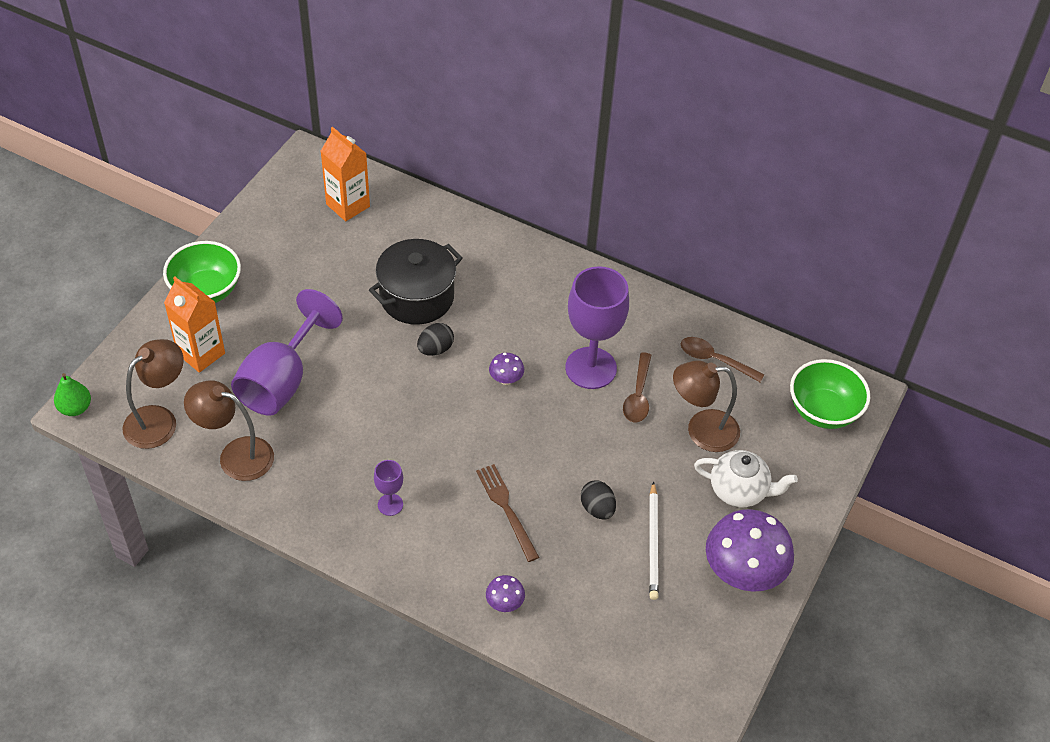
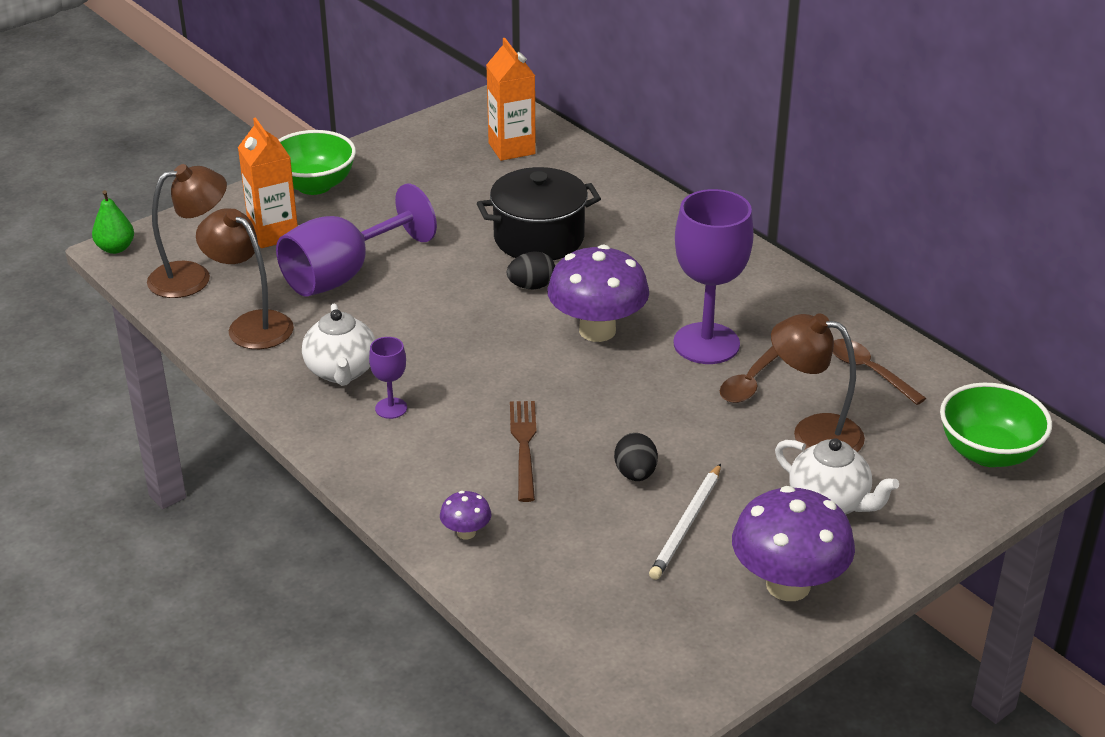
camera: 25 degrees right, 15 degrees down
(333, 481) = (341, 372): none -> white teapot
(506, 379) = (597, 330): purple mushroom -> purple mushroom, size x2.26

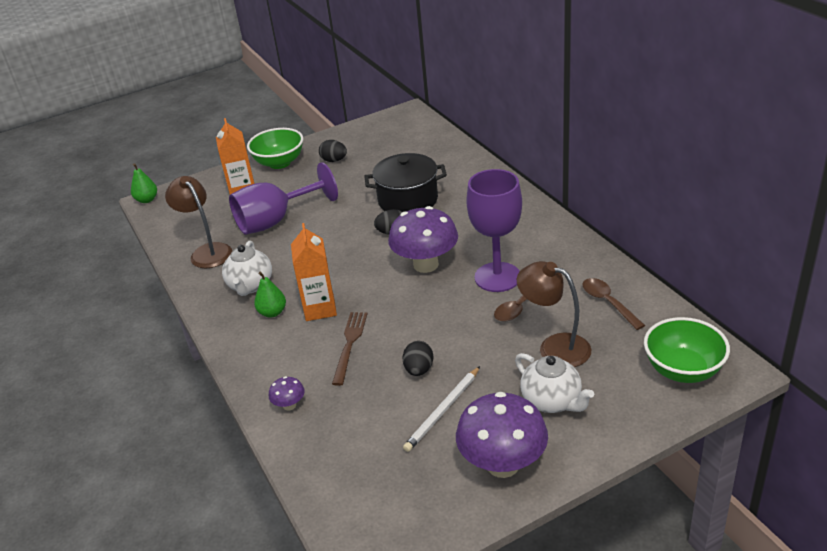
camera: 15 degrees right, 0 degrees up
(192, 277) = (184, 219): brown lamp -> none
(391, 408) = (272, 312): purple goblet -> green pear
(401, 180) = (334, 160): none -> black egg
(511, 148) = (410, 141): orange carton -> orange carton (320, 309)

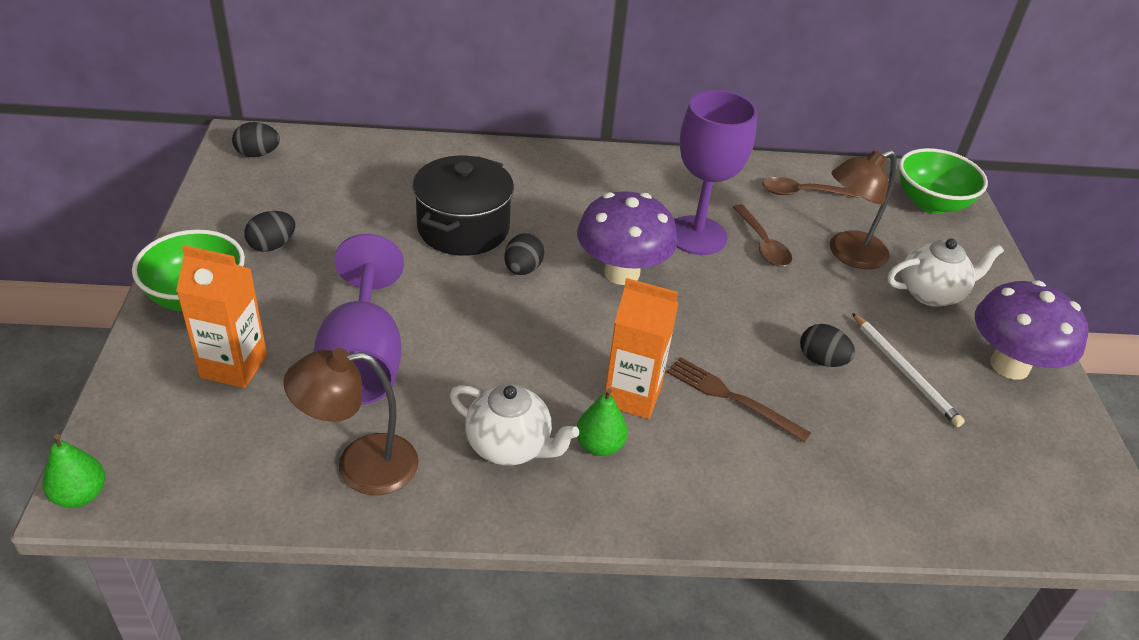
camera: 70 degrees left, 5 degrees up
(289, 405) = (818, 499): purple mushroom -> none
(401, 121) = (258, 154): none -> black egg

